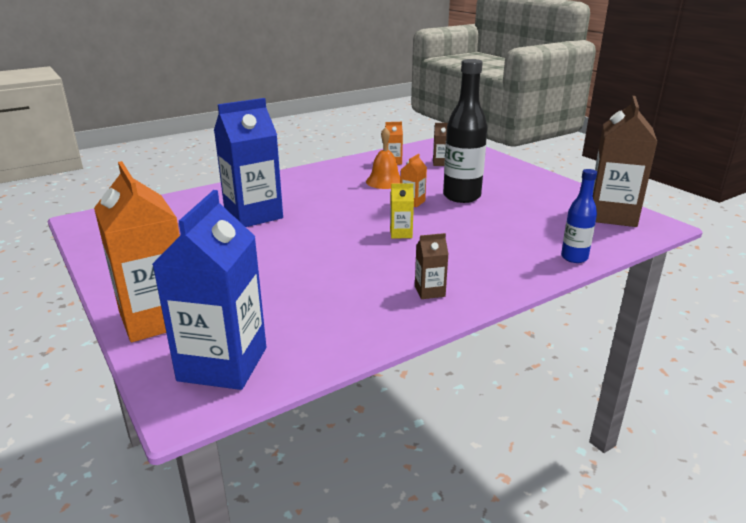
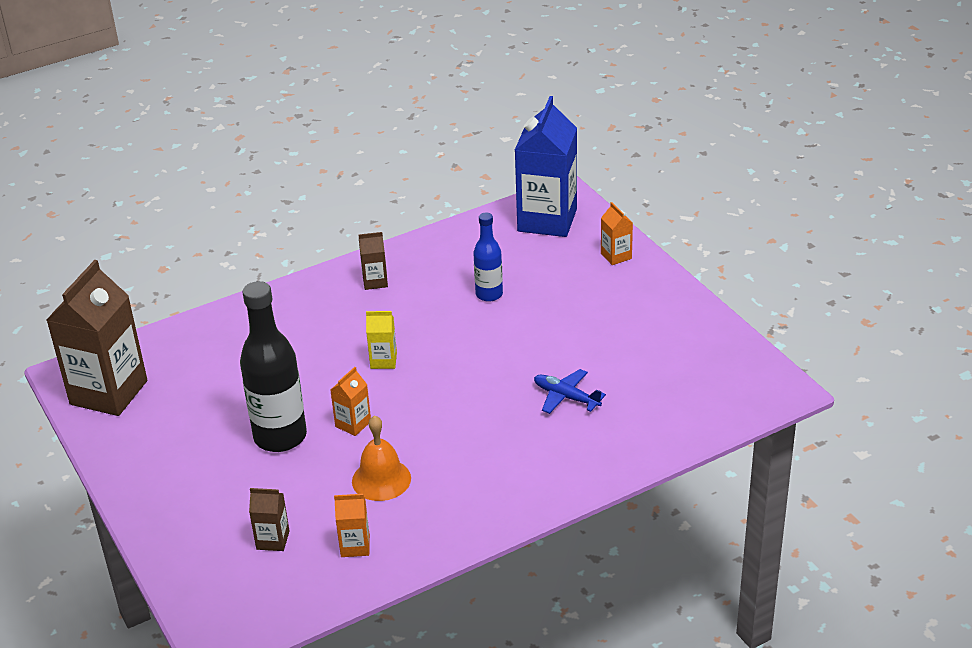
camera: 175 degrees left, 10 degrees up
(156, 318) = (616, 256): orange carton -> orange carton, size x0.44
(253, 215) = (566, 397): blue carton -> blue plane
(574, 258) = (210, 322): blue bottle -> blue bottle (489, 294)

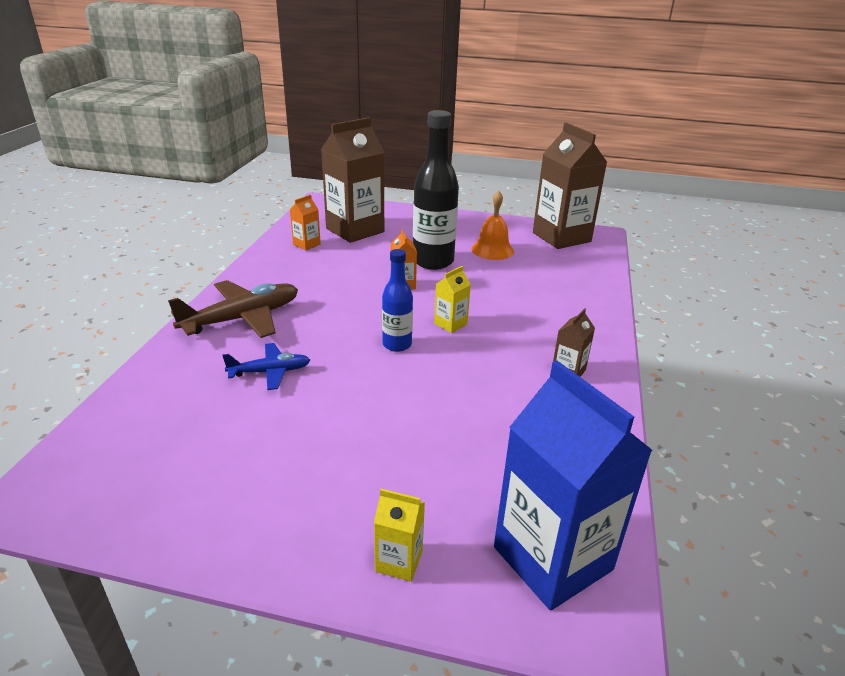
camera: 130 degrees right, 5 degrees down
(273, 540) = (355, 230): brown carton -> brown carton, size x2.27
(381, 479) = (338, 271): orange bell -> orange bell (492, 250)
(489, 294) = (461, 418): blue bottle -> blue bottle (397, 344)
(532, 466) = (242, 318): none -> brown plane
(616, 256) = (399, 561): orange carton -> yellow carton

